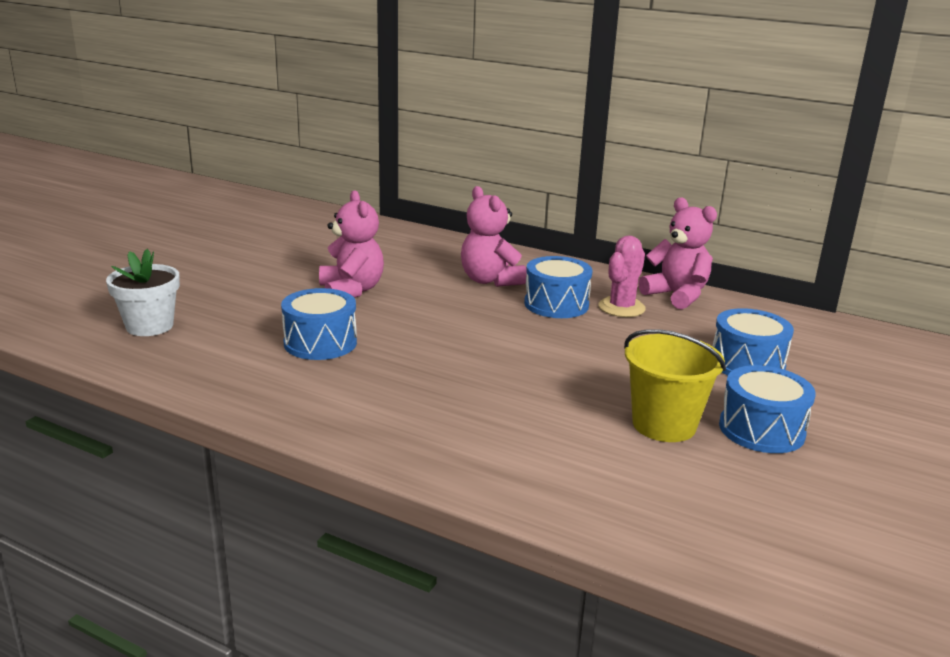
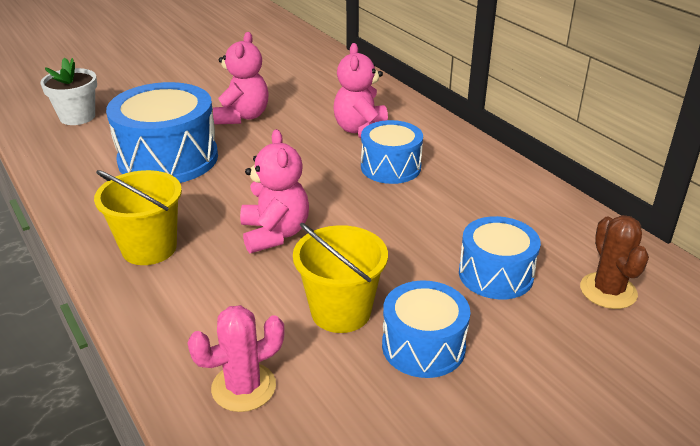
camera: 30 degrees right, 10 degrees up
(320, 343) = (168, 158): blue drum -> blue drum, size x1.66
(412, 424) = (149, 248): none -> yellow bucket
(621, 308) = (446, 184): pink cactus -> pink cactus (243, 387)
(676, 295) = (515, 184): pink teddy bear -> pink teddy bear (275, 234)
(838, 354) = (608, 291): none -> brown cactus

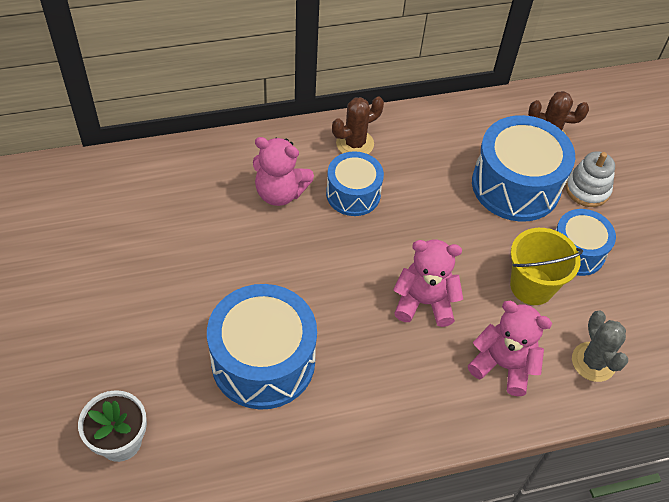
camera: 75 degrees left, 20 degrees up
(149, 248) = (415, 398): yellow bucket -> none
(242, 116) = (203, 280): pink teddy bear -> pink teddy bear (503, 365)
(243, 387) = (593, 362): pink cactus -> grey cactus
(458, 156) = (355, 144): none -> brown cactus
(495, 274) = (515, 185): blue drum -> blue drum, size x1.66
(545, 343) = (587, 189): none -> white stacking toy

